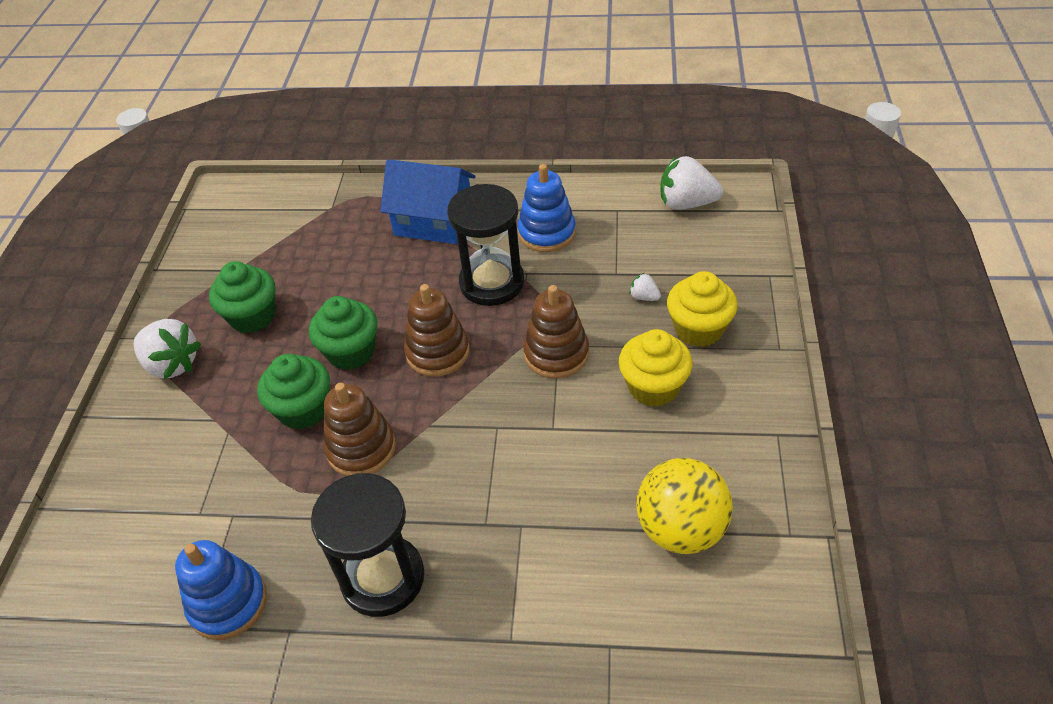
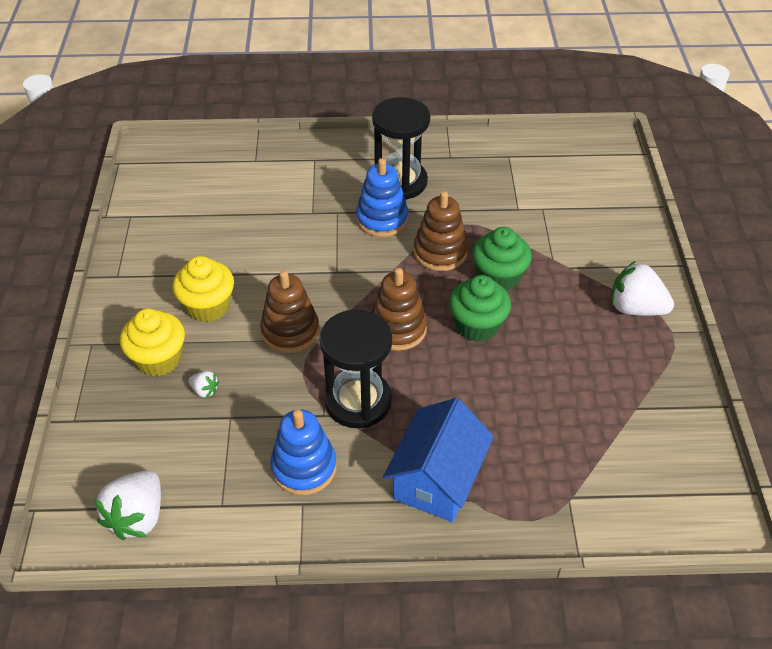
camera: 170 degrees right, 0 degrees up
(228, 603) = (495, 166): blue stacking toy -> blue stacking toy (382, 219)
(252, 316) = (587, 356): green cupcake -> none
(433, 222) = (437, 479): blue house -> blue house turned 75 degrees counterclockwise
(680, 529) = (203, 215): yellow ball -> none
(686, 203) = (138, 517): white strawberry -> white strawberry turned 105 degrees clockwise

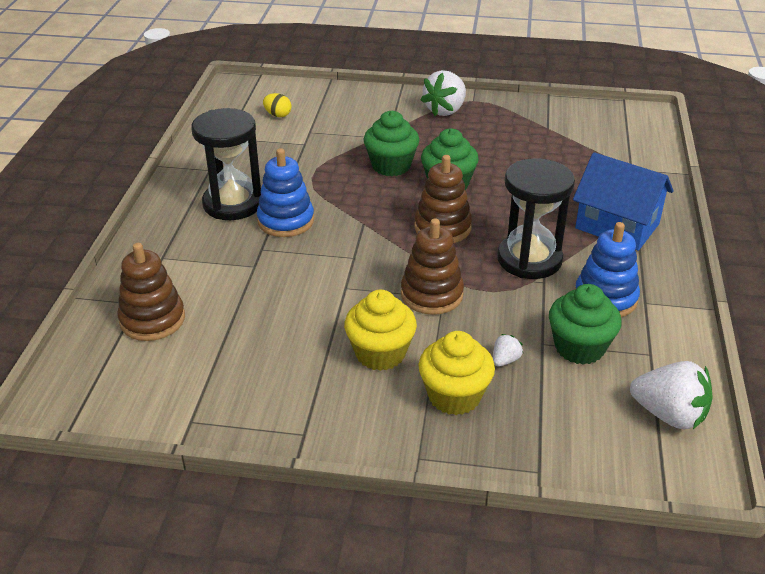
camera: 80 degrees left, 10 degrees down
(226, 446) = (579, 347): none -> green cupcake
(440, 252) = (347, 192): brown stacking toy -> brown stacking toy (152, 320)
(565, 181) = (278, 115): none -> yellow egg

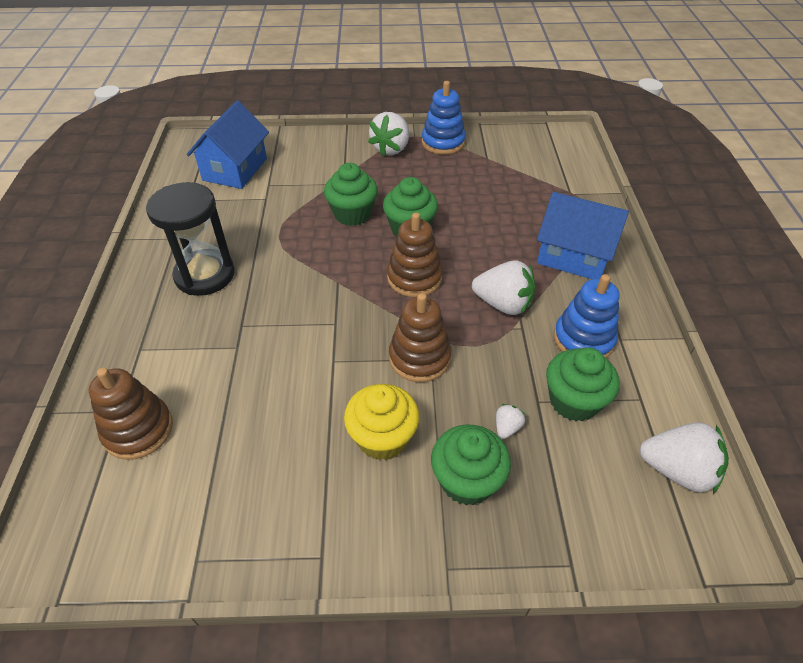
camera: 10 degrees left, 10 degrees up
(278, 115) = (235, 169): yellow egg -> blue house
(286, 221) = (261, 289): blue stacking toy -> blue stacking toy (443, 142)
(454, 396) = (467, 481): yellow cupcake -> green cupcake
(529, 259) = (503, 304): black hourglass -> white strawberry

